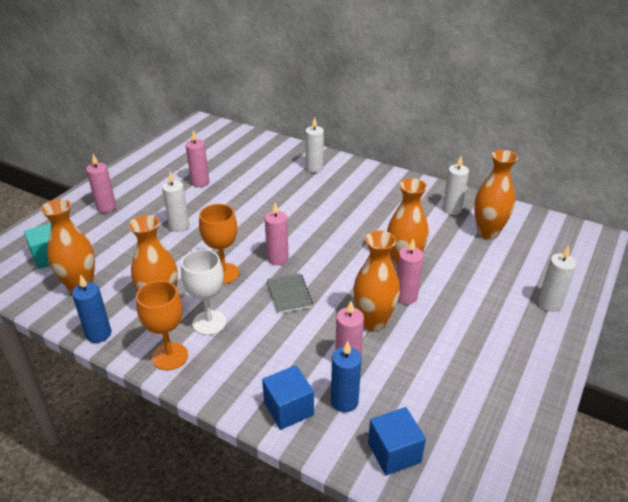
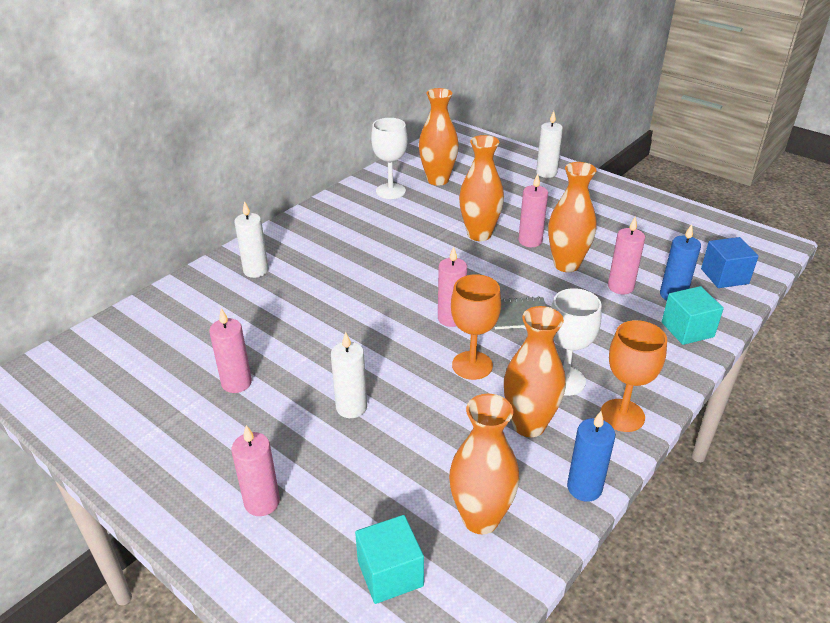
camera: 80 degrees left, 0 degrees up
(288, 409) = (687, 329): blue cube -> turquoise cube
(452, 209) = (390, 191): white candle -> white goblet

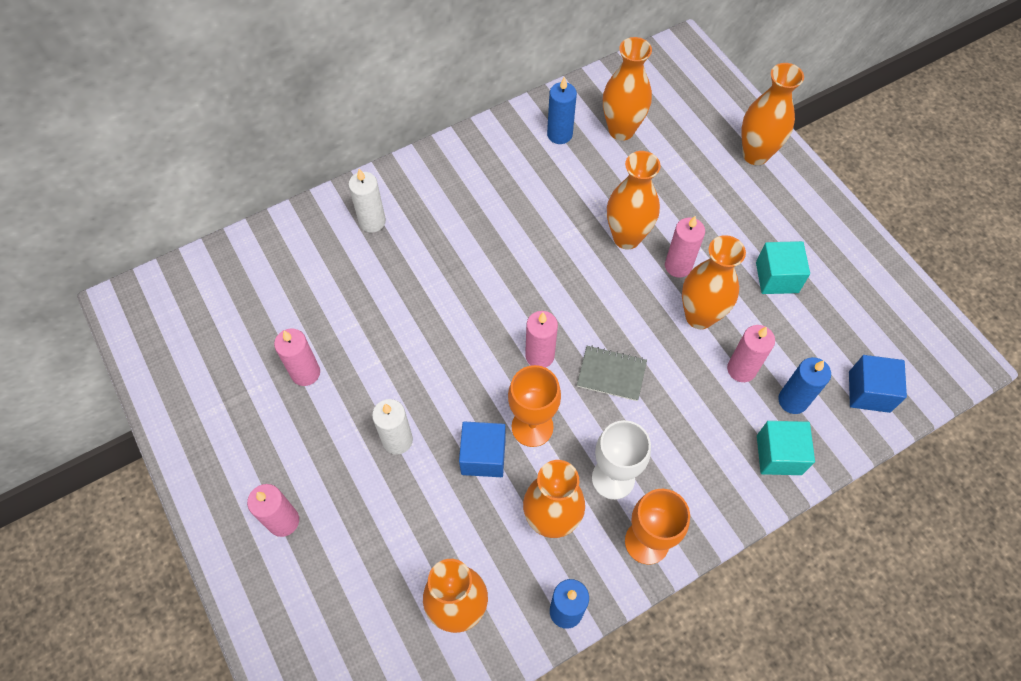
camera: 20 degrees right, 25 degrees up
(390, 191) = (559, 134): white goblet -> blue candle
(390, 573) = (360, 634): turquoise cube -> turquoise cube (777, 277)
(439, 397) = (483, 456): none -> blue cube
(546, 173) = (755, 154): white candle -> orange vase

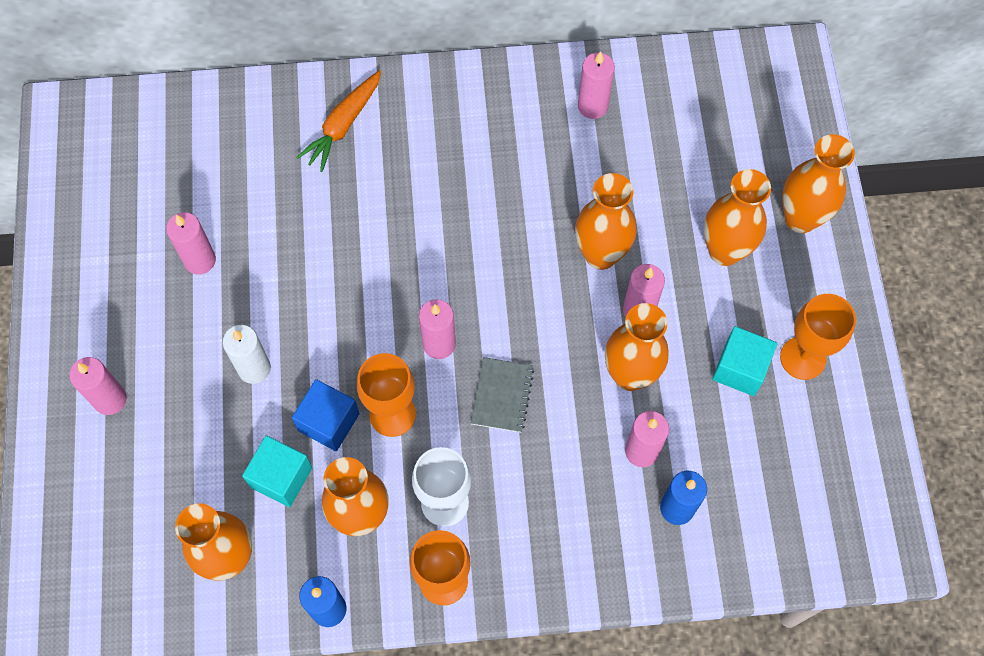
camera: 25 degrees right, 5 degrees up
(372, 221) = (343, 125): white candle -> orange carrot
(559, 134) = (592, 106): blue candle -> pink candle
(611, 374) = (502, 395): grey notebook -> grey notebook turned 60 degrees clockwise
(621, 130) = (664, 128): orange vase -> orange vase (725, 251)
(779, 455) = (628, 557): turquoise cube -> turquoise cube (281, 477)
(816, 251) = (803, 358): none -> orange goblet
(869, 392) = (766, 536): blue cube -> none

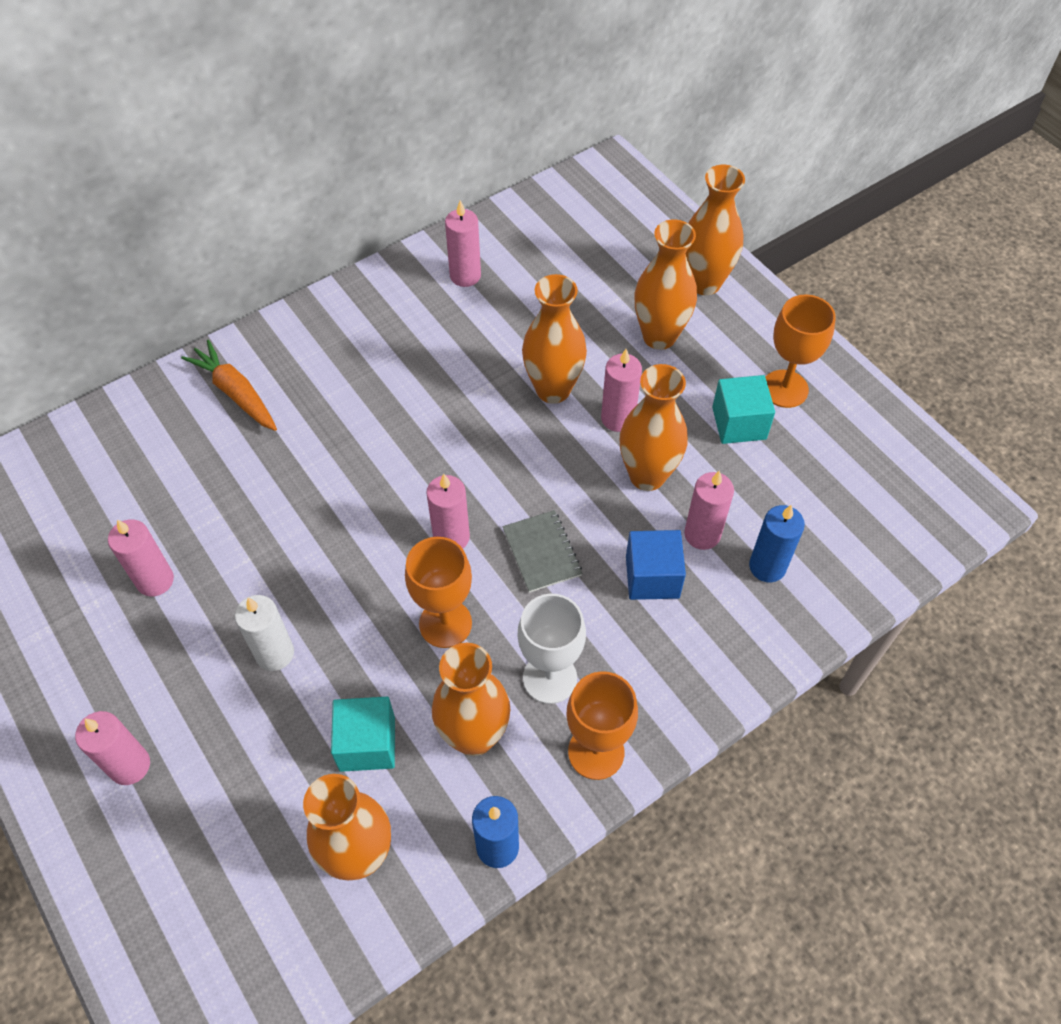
camera: 30 degrees left, 10 degrees down
(328, 422) = (385, 664): blue cube -> blue cube (652, 577)
(343, 125) = (236, 393): orange carrot -> orange carrot turned 135 degrees clockwise

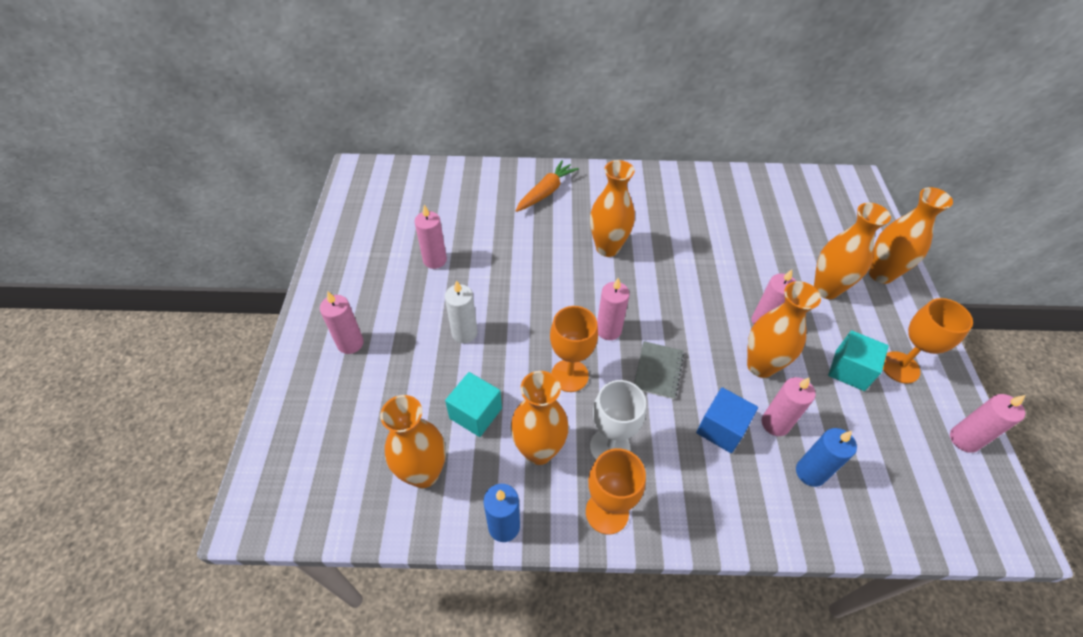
camera: 35 degrees right, 5 degrees down
(236, 393) = (546, 192): orange carrot -> orange carrot turned 45 degrees clockwise
(465, 276) = (720, 196): pink candle -> pink candle (964, 439)
(553, 389) = (731, 283): orange vase -> orange vase (607, 248)

